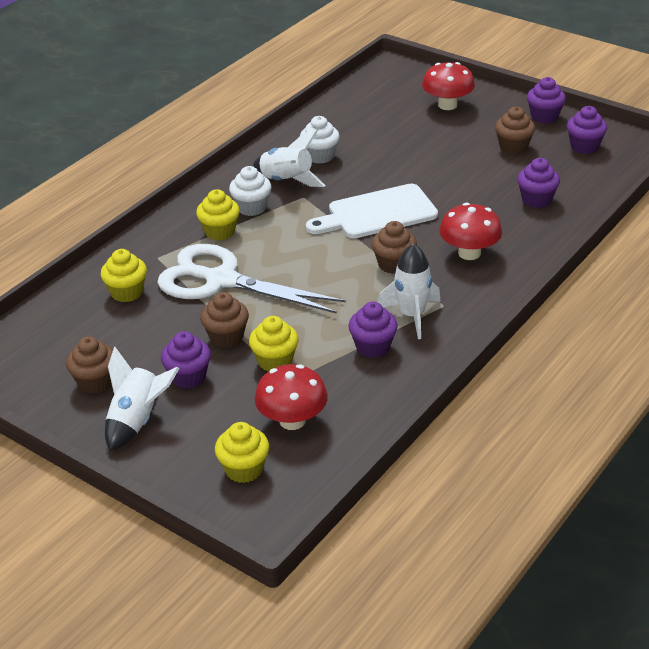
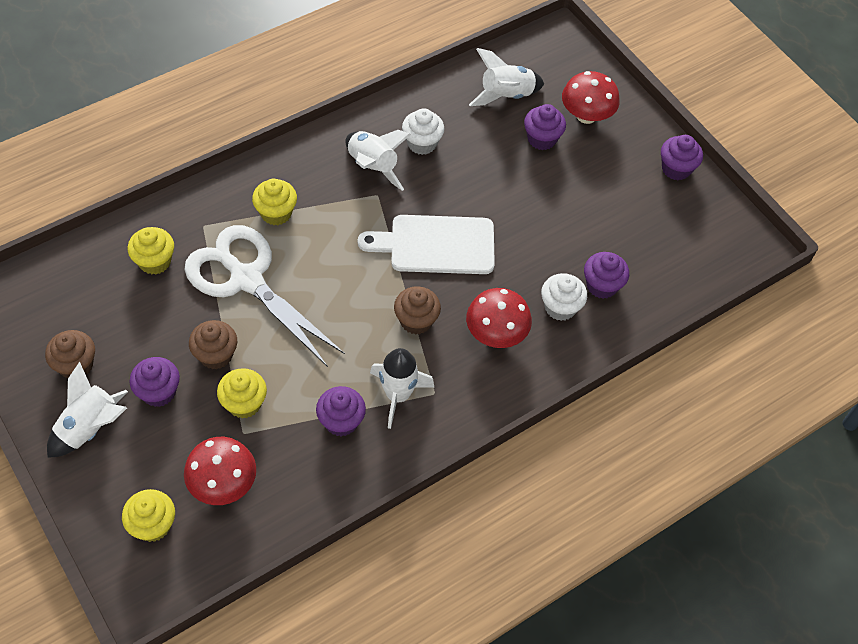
camera: 15 degrees right, 20 degrees up
(251, 208) = (321, 191): white cupcake -> white cupcake (560, 307)
(371, 110) = (505, 95): none -> white rocket
(513, 147) = (620, 201): brown cupcake -> none
(584, 146) = (693, 227): purple cupcake -> purple cupcake (541, 139)

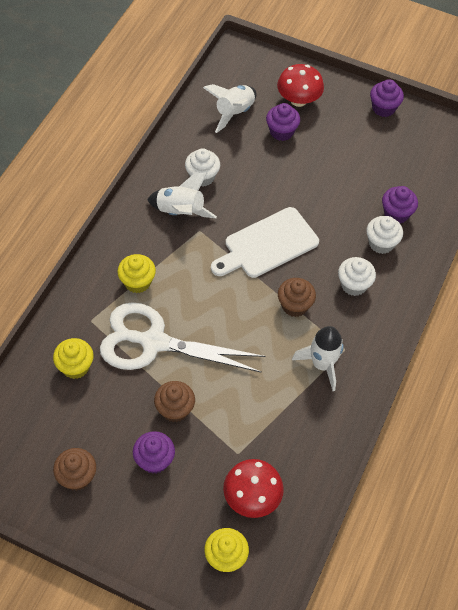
camera: 30 degrees left, 0 degrees up
(90, 427) = (125, 516): white rocket -> none
(244, 403) = (222, 432): yellow cupcake -> none
(341, 421) = (298, 405): purple cupcake -> none
(496, 334) = (354, 285): red mushroom -> white cupcake

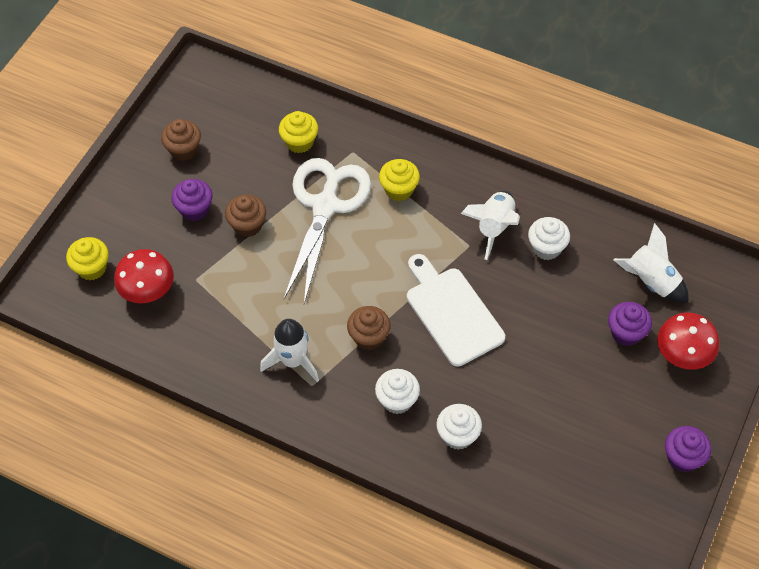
camera: 95 degrees right, 0 degrees up
(396, 214) = (504, 457): purple cupcake -> none

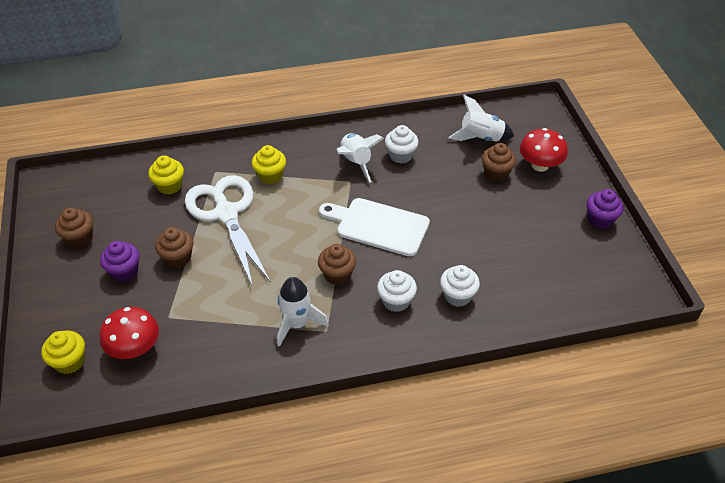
camera: 40 degrees left, 10 degrees down
(626, 333) = (496, 173): purple cupcake -> brown cupcake

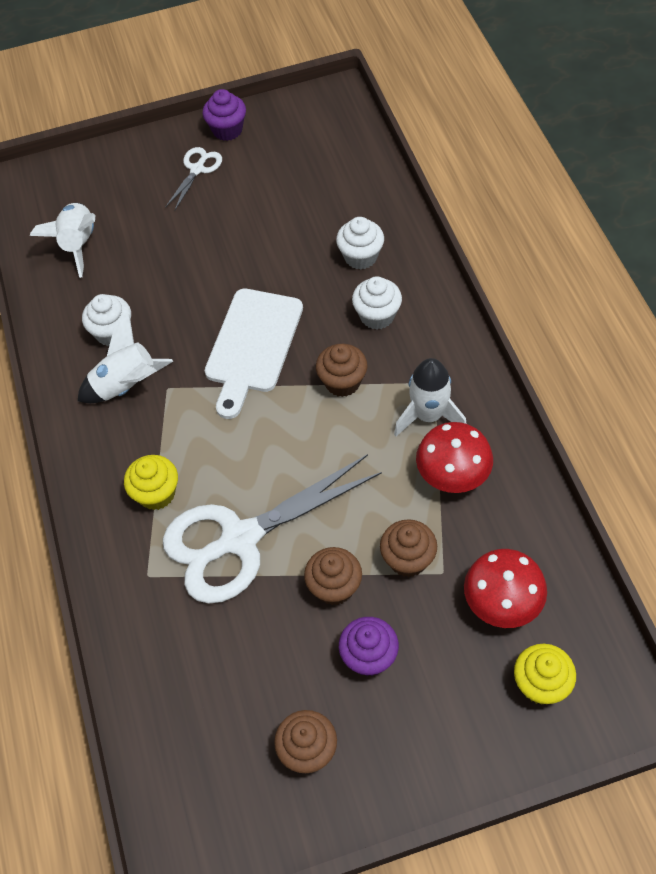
camera: 90 degrees left, 10 degrees up
(169, 186) = (182, 638): yellow cupcake -> none
(496, 173) = (149, 226): brown cupcake -> brown cupcake (408, 559)
(540, 165) = (134, 183): red mushroom -> red mushroom (453, 475)
(555, 200) = (197, 169): none -> white scissors

